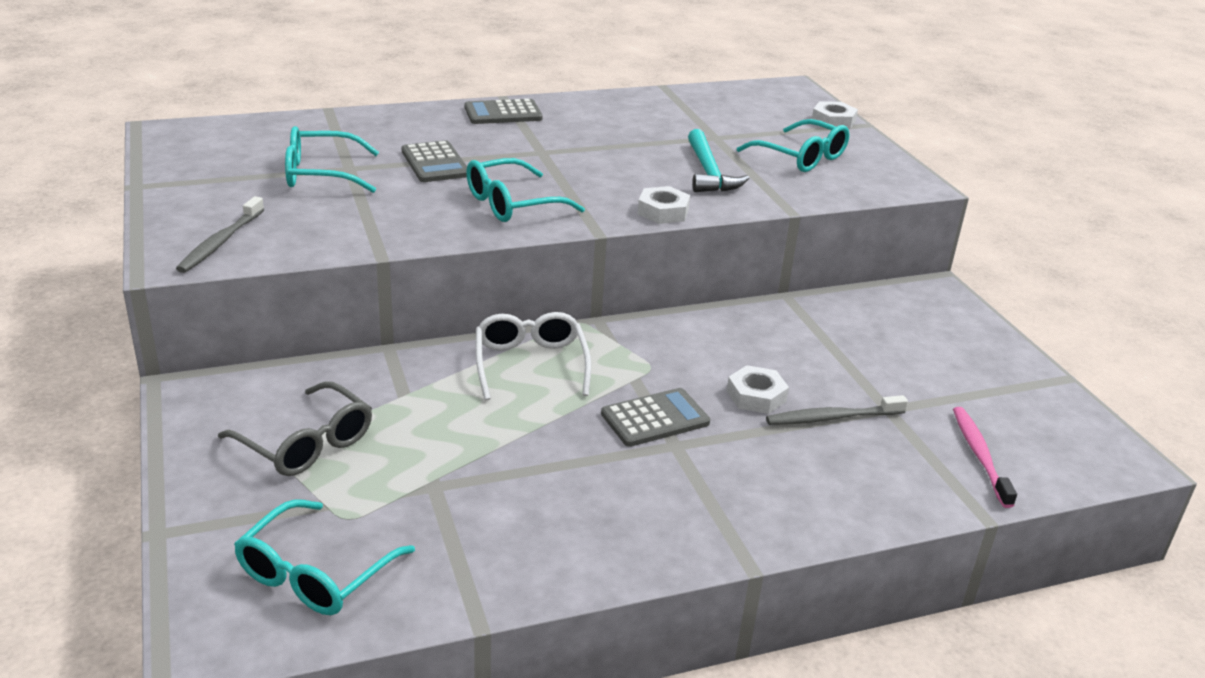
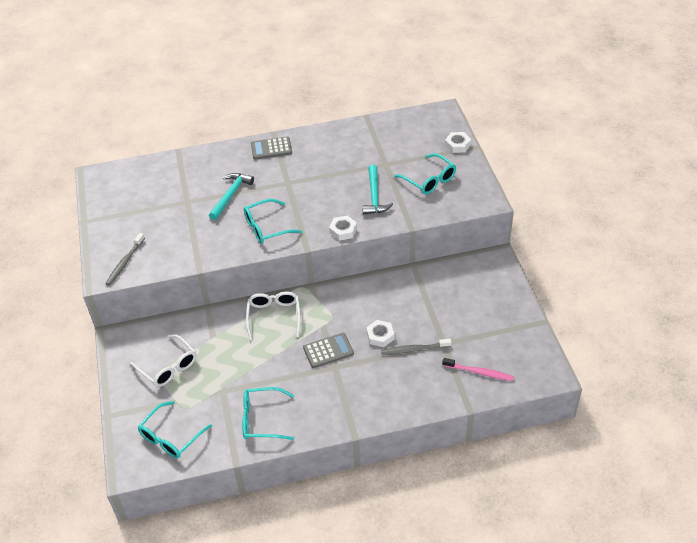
camera: 10 degrees right, 15 degrees up
(306, 443) = (168, 367): grey glasses -> white glasses
(321, 174) = (173, 207): turquoise glasses -> turquoise glasses (262, 419)
(435, 163) = (231, 195): grey calculator -> turquoise hammer
(979, 455) = (479, 372): pink toothbrush -> pink toothbrush turned 105 degrees clockwise

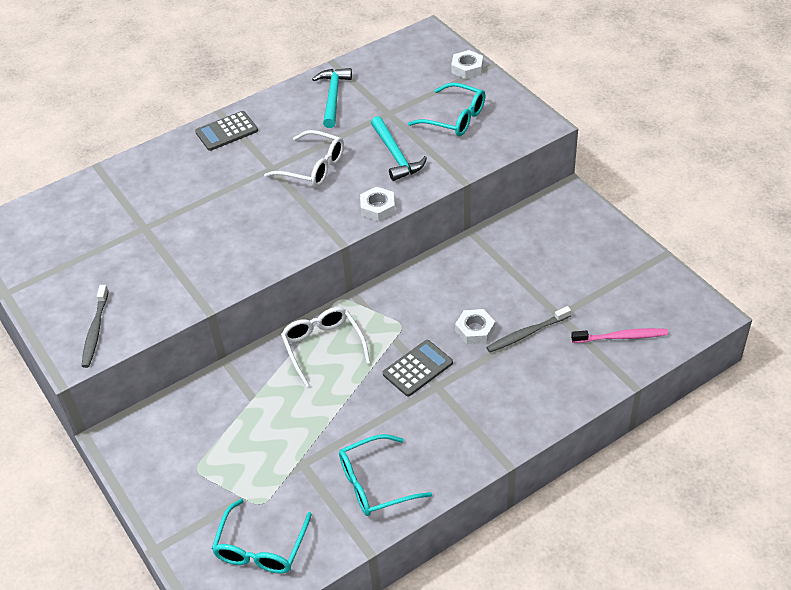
camera: 20 degrees left, 0 degrees up
(168, 367) = (209, 456): white glasses -> white glasses (313, 167)
(231, 195) = (202, 204): turquoise hammer -> turquoise hammer (333, 97)
(267, 227) = (273, 231): turquoise glasses -> none

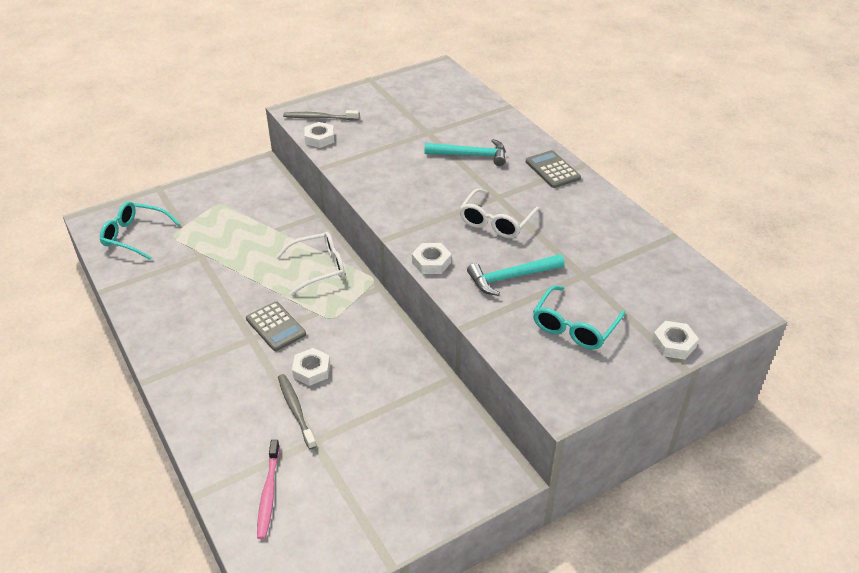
camera: 90 degrees right, 5 degrees down
(145, 323) = (319, 138): none -> white nut
(333, 97) = (609, 236): turquoise hammer -> turquoise hammer (471, 155)
(375, 483) = (163, 295): turquoise glasses -> none

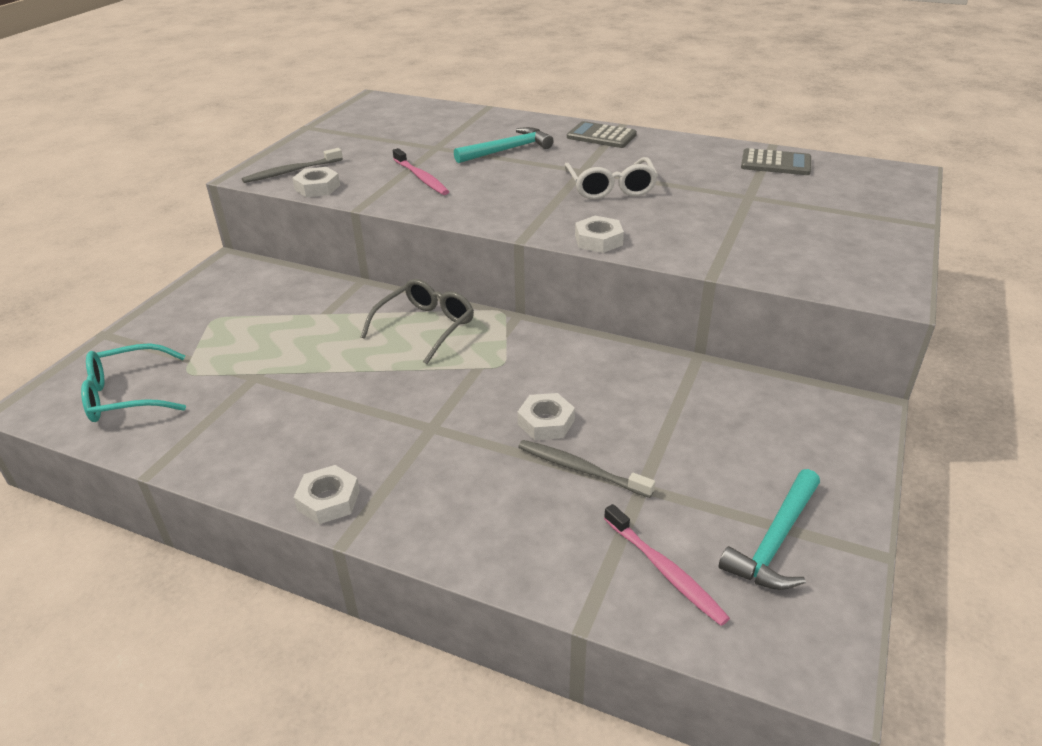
camera: 35 degrees left, 5 degrees down
(275, 326) = (447, 402): grey calculator -> grey calculator (775, 163)
(318, 268) = (425, 327): white glasses -> grey glasses
(387, 157) = (421, 178): none -> pink toothbrush
(511, 277) = (691, 222): turquoise hammer -> turquoise hammer (775, 541)
(574, 326) = (804, 234): turquoise glasses -> none
(673, 344) = (897, 213): white nut -> white nut (328, 500)

